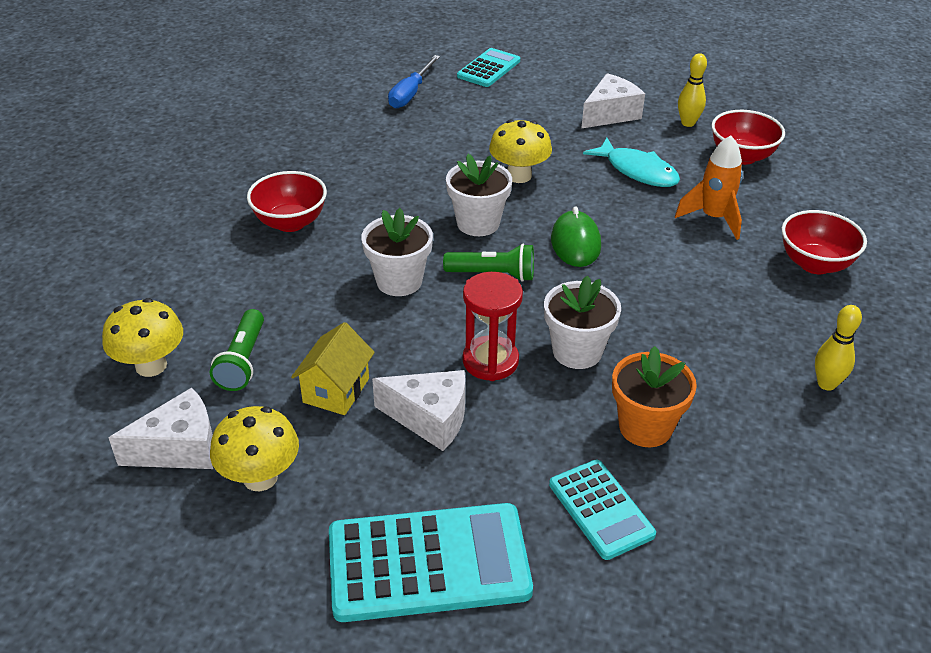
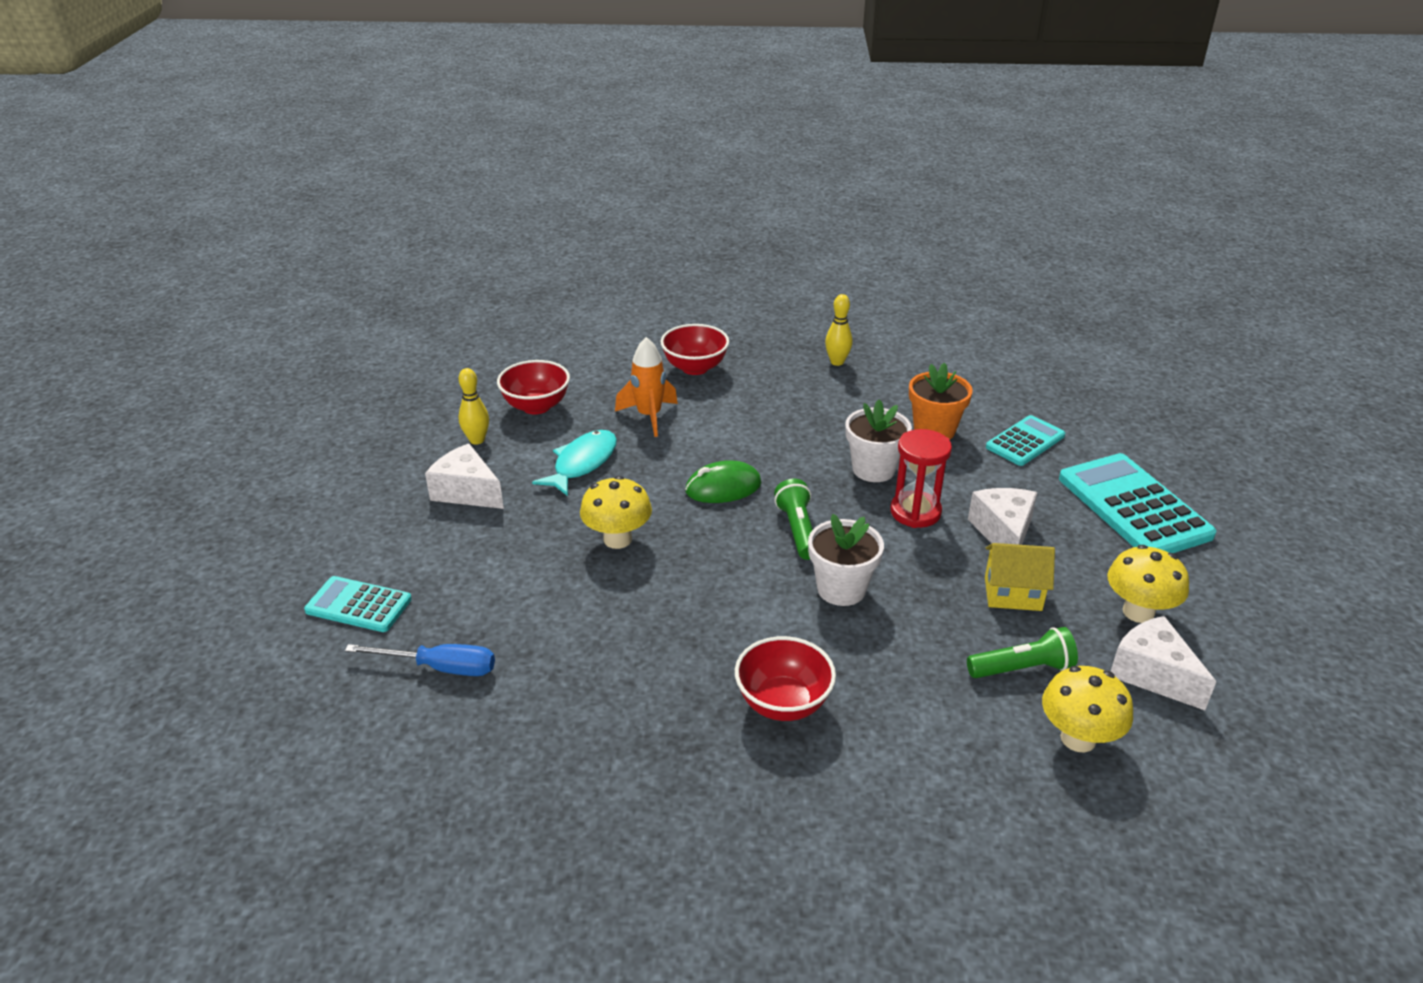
camera: 105 degrees left, 5 degrees down
(478, 223) = (718, 553): white flower pot -> none

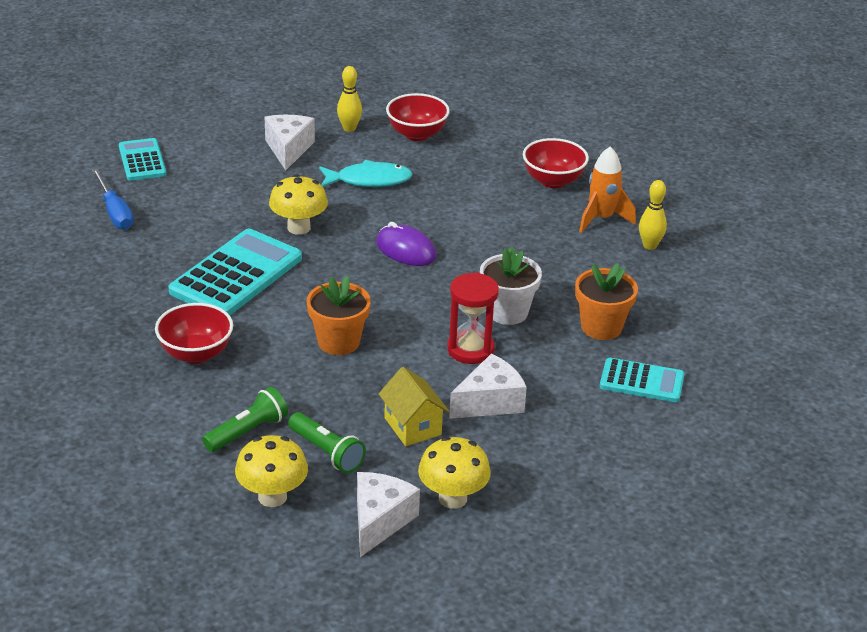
camera: 55 degrees right, 0 degrees up
(649, 416) = (460, 185): orange rocket -> orange rocket (601, 219)
(723, 487) = (405, 250): green mouse -> purple mouse
(798, 530) = (389, 300): green flashlight -> green flashlight (247, 432)
(841, 589) = (338, 342): white flower pot -> orange flower pot
(1134, 507) = (605, 466): turquoise calculator -> turquoise calculator (236, 275)

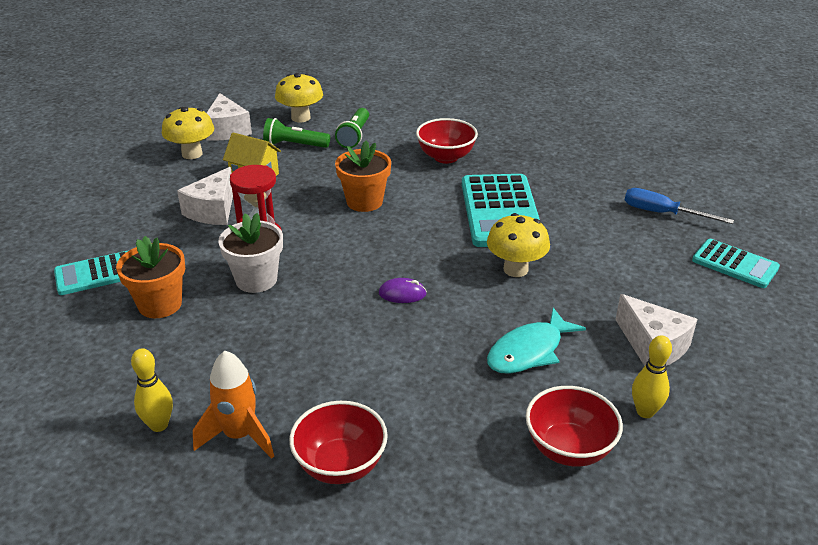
camera: 145 degrees right, 0 degrees up
(405, 250) = (402, 293): purple mouse -> purple mouse, size x0.63

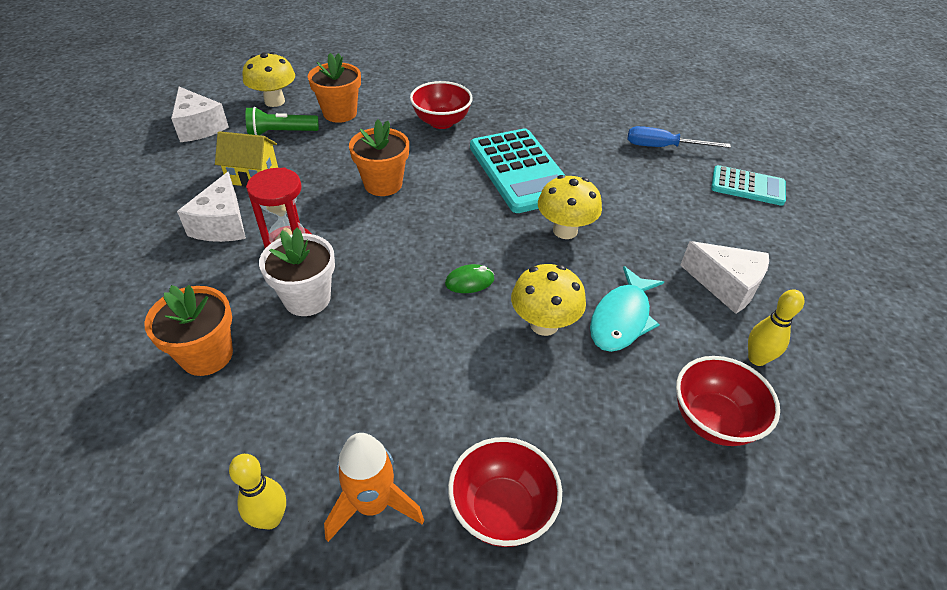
camera: 20 degrees left, 10 degrees up
(96, 274) = (111, 333): turquoise calculator -> none
(192, 154) = (170, 161): yellow mushroom -> yellow mushroom (544, 324)
(354, 136) = (340, 113): green flashlight -> orange flower pot
(402, 293) = (469, 281): purple mouse -> green mouse

